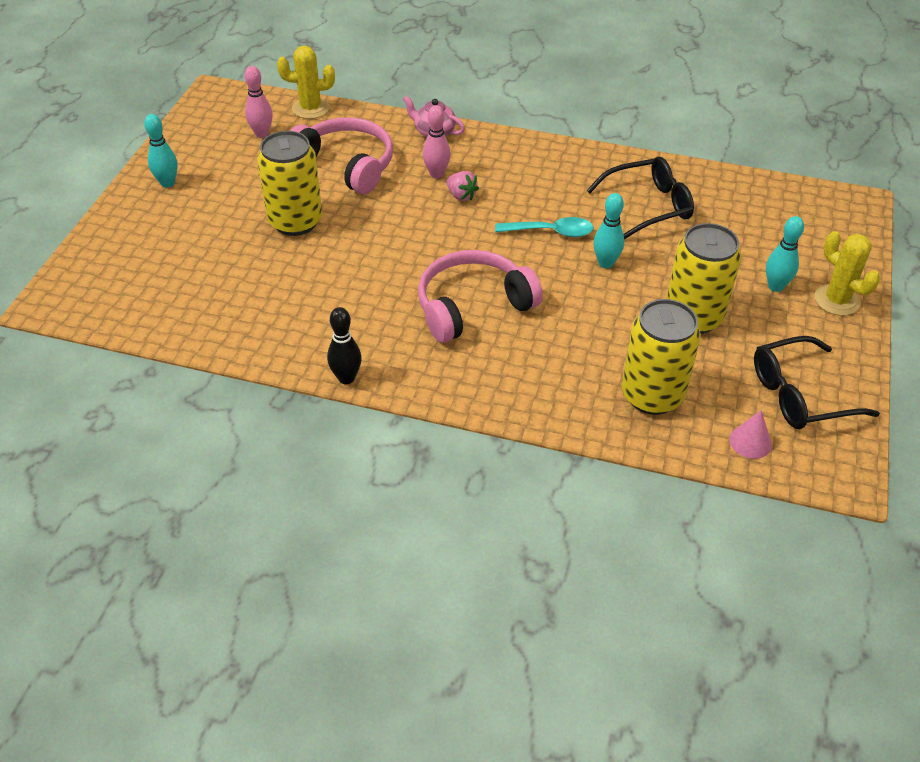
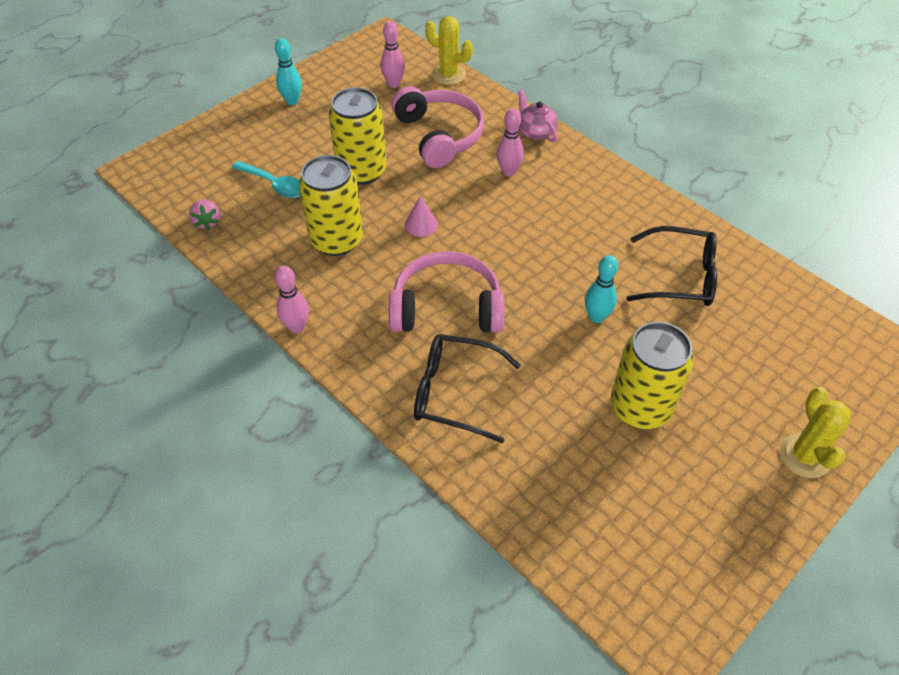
camera: 30 degrees right, 5 degrees up
(346, 378) = (297, 327): black bowling pin -> pink bowling pin
(461, 196) = (514, 200): pink strawberry -> pink strawberry (208, 222)
(551, 232) = (568, 266): turquoise spoon -> turquoise spoon (275, 185)
(652, 395) = (541, 467): yellow can -> yellow can (337, 240)
(750, 442) = (600, 561): pink cone -> pink cone (421, 224)
(775, 286) = (749, 412): turquoise bowling pin -> none
(799, 395) = (688, 537): black glasses -> black glasses (454, 392)

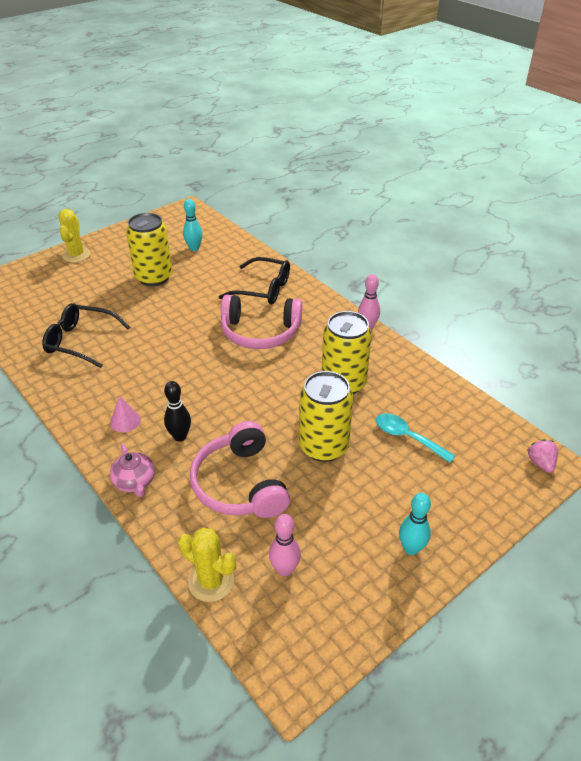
camera: 175 degrees left, 10 degrees down
(208, 222) = (459, 405): pink strawberry -> pink strawberry (540, 463)
(421, 224) = (271, 392): pink cone -> pink cone (125, 421)
(508, 172) = (180, 436): pink bowling pin -> black bowling pin
(596, 317) = (156, 321): turquoise bowling pin -> turquoise bowling pin (194, 248)

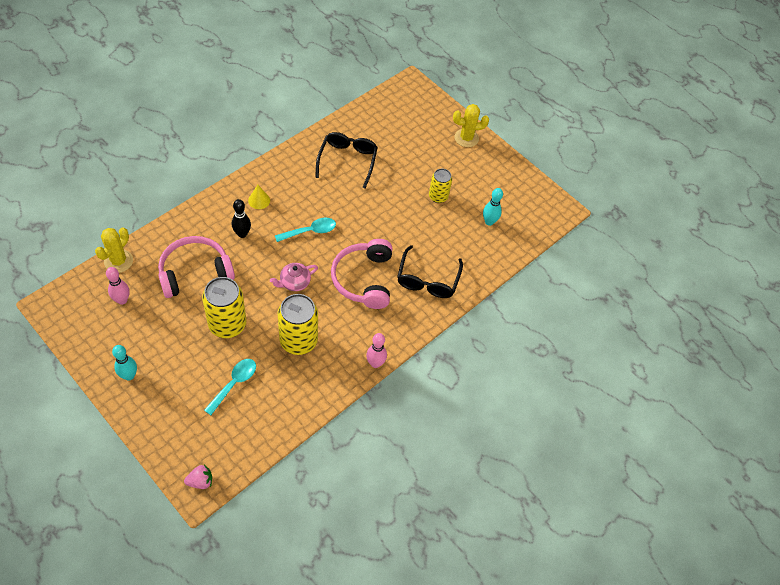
camera: 80 degrees right, 15 degrees up
(125, 421) = (259, 200): pink cone -> yellow cone
(135, 482) = (201, 213): pink teapot -> pink teapot (294, 282)
(154, 277) = (438, 196): yellow can -> yellow can, size x0.59
(185, 373) = (310, 231): none -> turquoise spoon

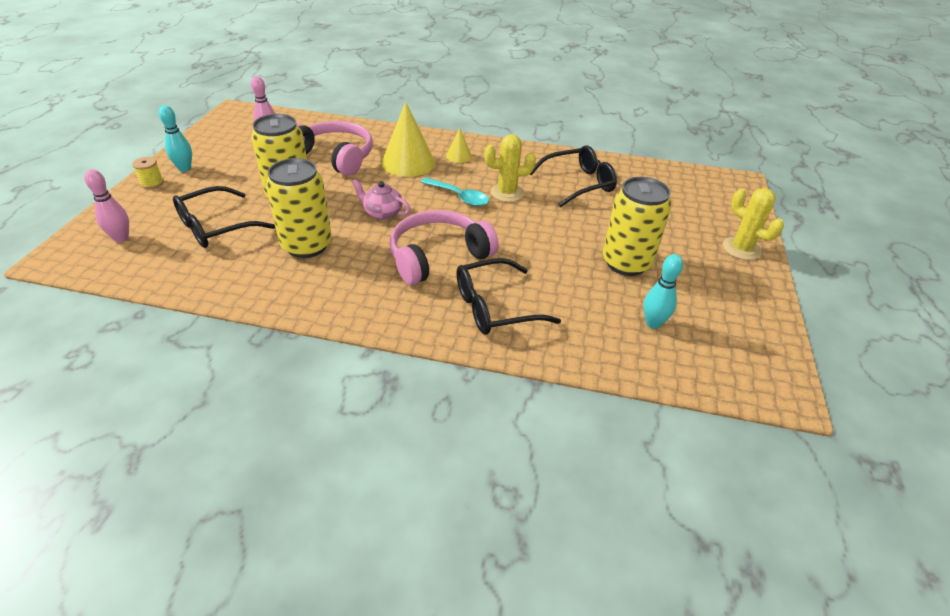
camera: 60 degrees right, 15 degrees down
(118, 261) = (310, 120): yellow cactus -> yellow cactus (507, 193)
(135, 404) = (152, 183): none -> yellow spool
(200, 481) = (69, 255): pink strawberry -> none
(234, 383) = (216, 227): turquoise spoon -> black glasses
(242, 234) = (408, 162): black bowling pin -> yellow cone
(375, 363) = (322, 316): pink bowling pin -> pink bowling pin (121, 238)
(438, 196) = (626, 263): yellow can -> yellow can, size x1.69

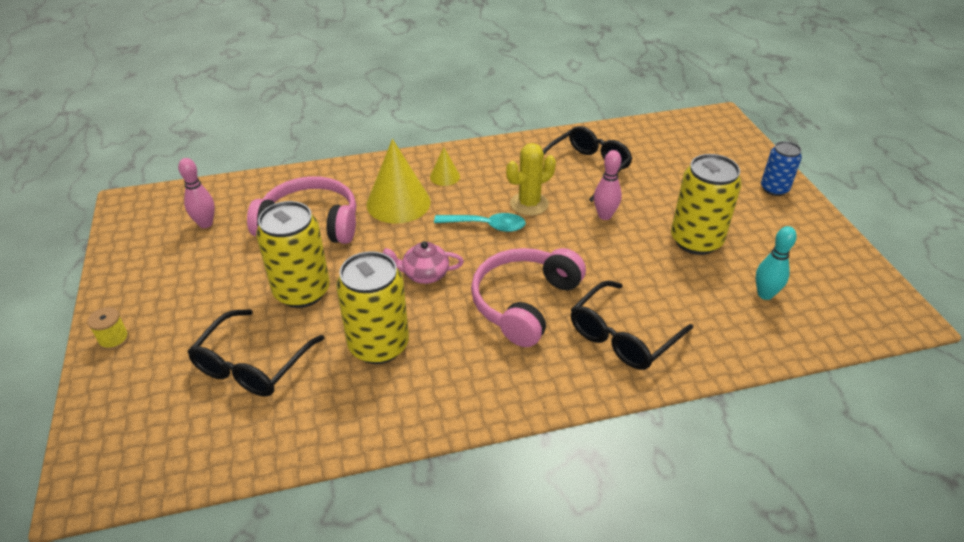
camera: 25 degrees left, 0 degrees up
(121, 238) = (146, 427): pink bowling pin -> pink bowling pin (604, 216)
(185, 169) = (138, 304): turquoise bowling pin -> none
(741, 249) = (774, 189): yellow cactus -> blue can

